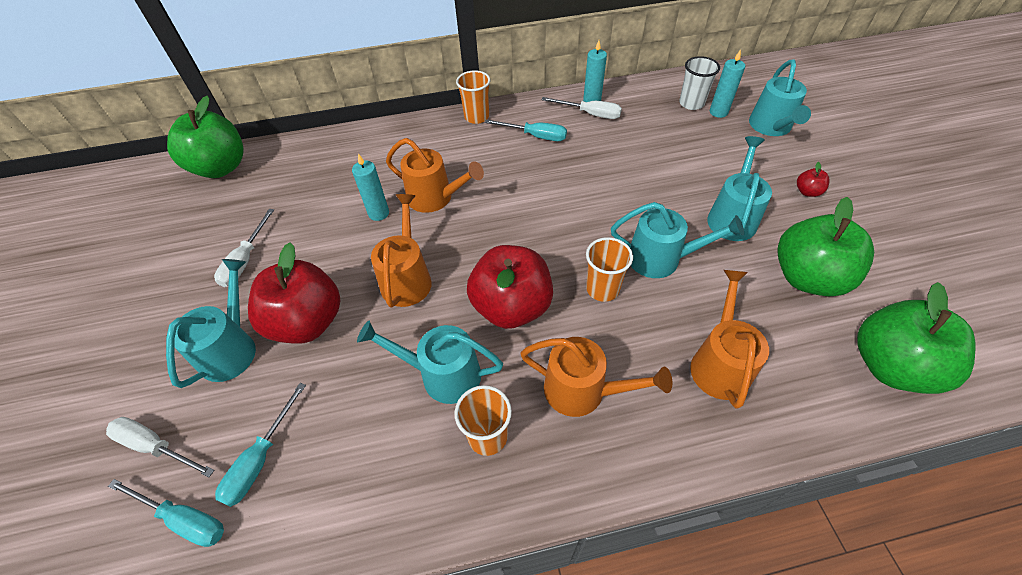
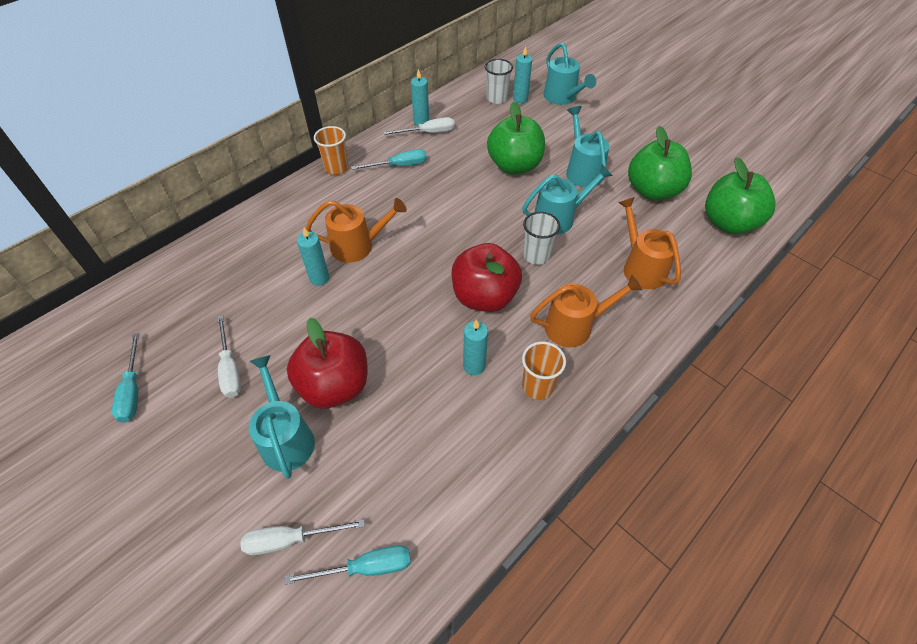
camera: 35 degrees left, 0 degrees up
(221, 167) = (122, 306): green apple -> green apple (514, 166)
(260, 459) = (388, 495): turquoise screwdriver -> turquoise screwdriver (132, 390)
(407, 278) = (388, 315): orange watering can -> none
(442, 375) = (474, 366): turquoise watering can -> turquoise candle
(602, 289) = (536, 255): orange cup -> white cup
(807, 192) = (615, 135): red apple -> none

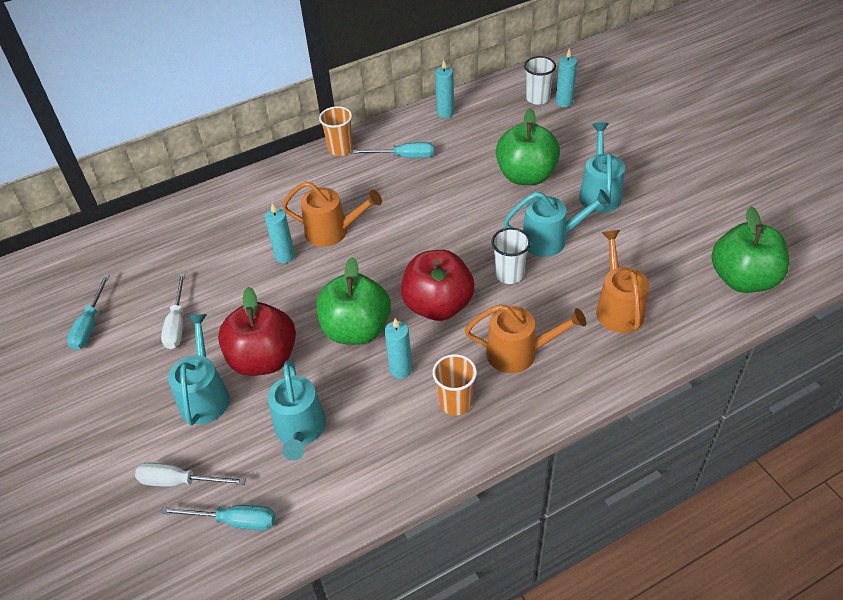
camera: 20 degrees right, 5 degrees down
(428, 133) = (448, 126): white screwdriver -> none
(562, 98) = (613, 107): turquoise watering can -> turquoise watering can (300, 430)
(652, 191) = (670, 228): green apple -> green apple (356, 330)

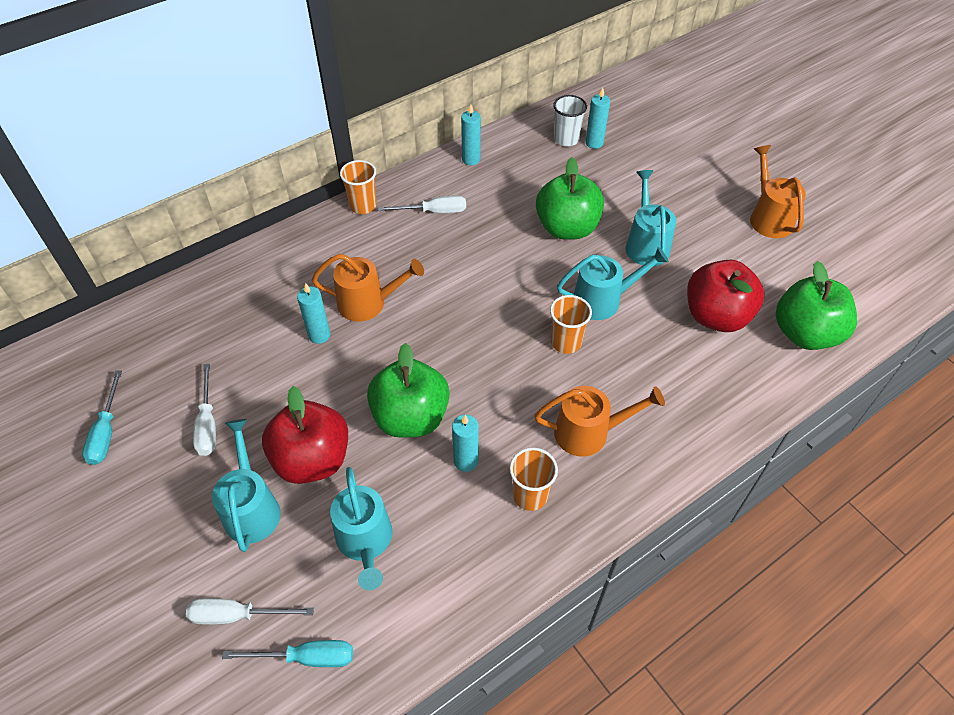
camera: 10 degrees left, 5 degrees up
(404, 156) = (434, 212): turquoise screwdriver -> white screwdriver
(438, 305) = (495, 383): red apple -> red apple (716, 316)
(509, 274) = (566, 342): white cup -> orange cup
(618, 308) = (684, 373): orange watering can -> orange watering can (768, 217)

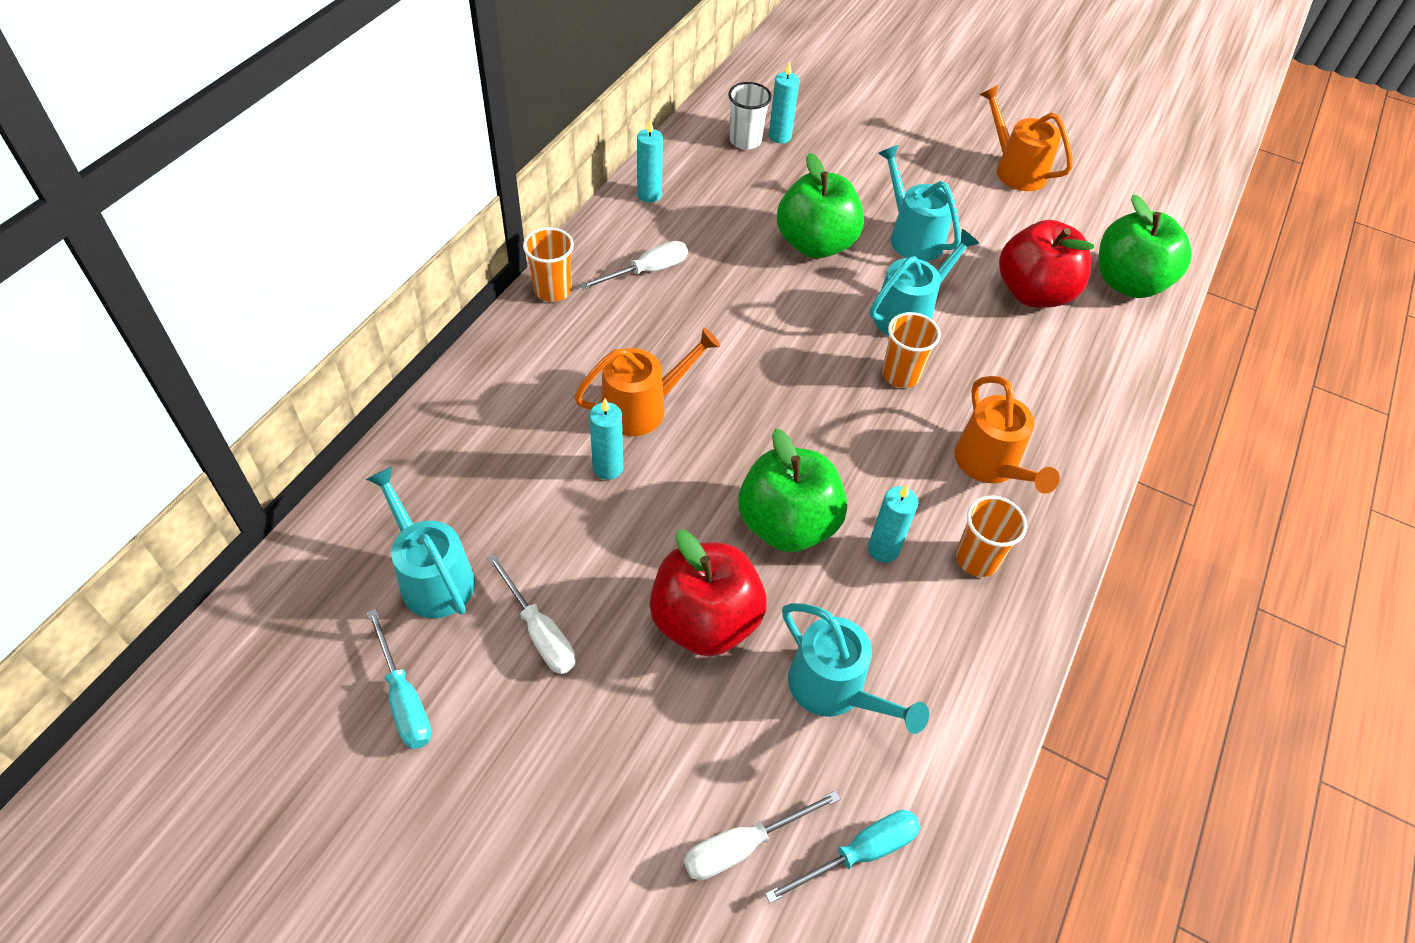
camera: 30 degrees left, 0 degrees up
(251, 508) = (670, 710): turquoise watering can -> turquoise watering can (432, 576)
(589, 432) = (991, 465): orange watering can -> orange watering can turned 105 degrees clockwise

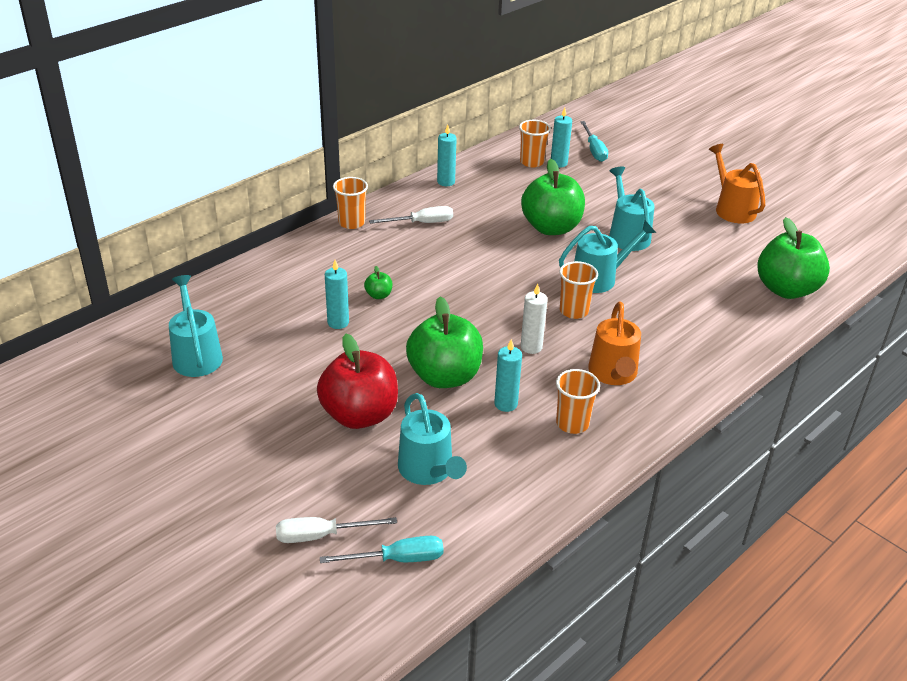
camera: 20 degrees right, 15 degrees down
(404, 698) = (147, 411): turquoise screwdriver -> turquoise screwdriver (594, 150)
(539, 632) = (248, 397): white screwdriver -> none
(642, 407) = (378, 295): orange watering can -> green apple
(745, 141) = (532, 162): white cup -> orange cup
(874, 447) = (531, 347): none -> white candle
(1033, 293) = (704, 282): red apple -> none

